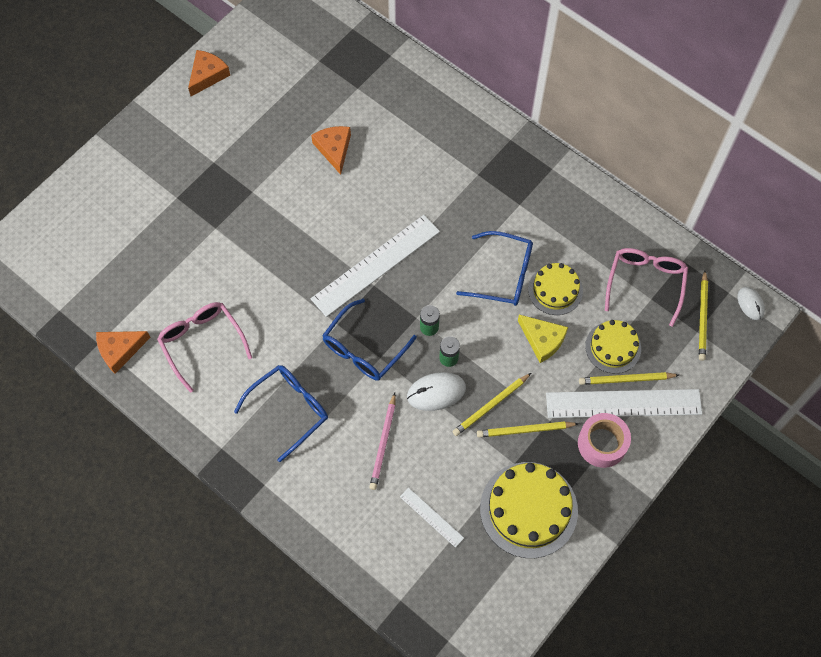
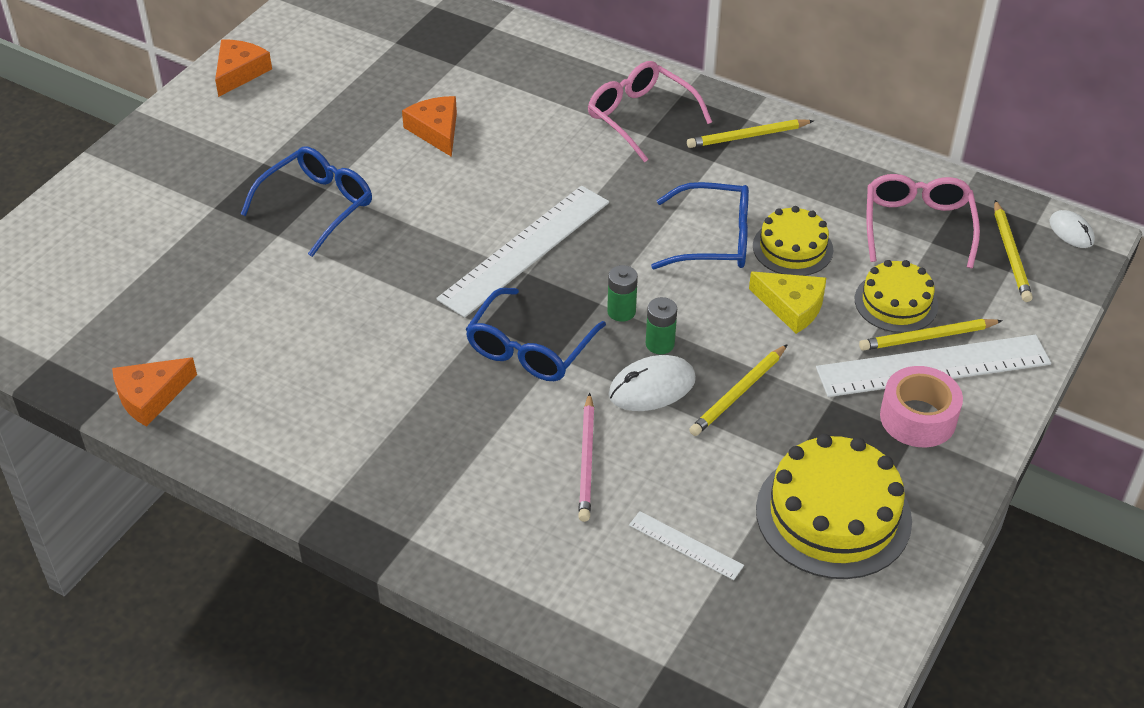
camera: 10 degrees left, 20 degrees down
(202, 343) = (279, 371): pink glasses -> pink glasses (640, 117)
(289, 409) = (431, 437): blue glasses -> blue glasses (317, 206)
(525, 430) = (798, 416): yellow pencil -> yellow pencil (748, 136)

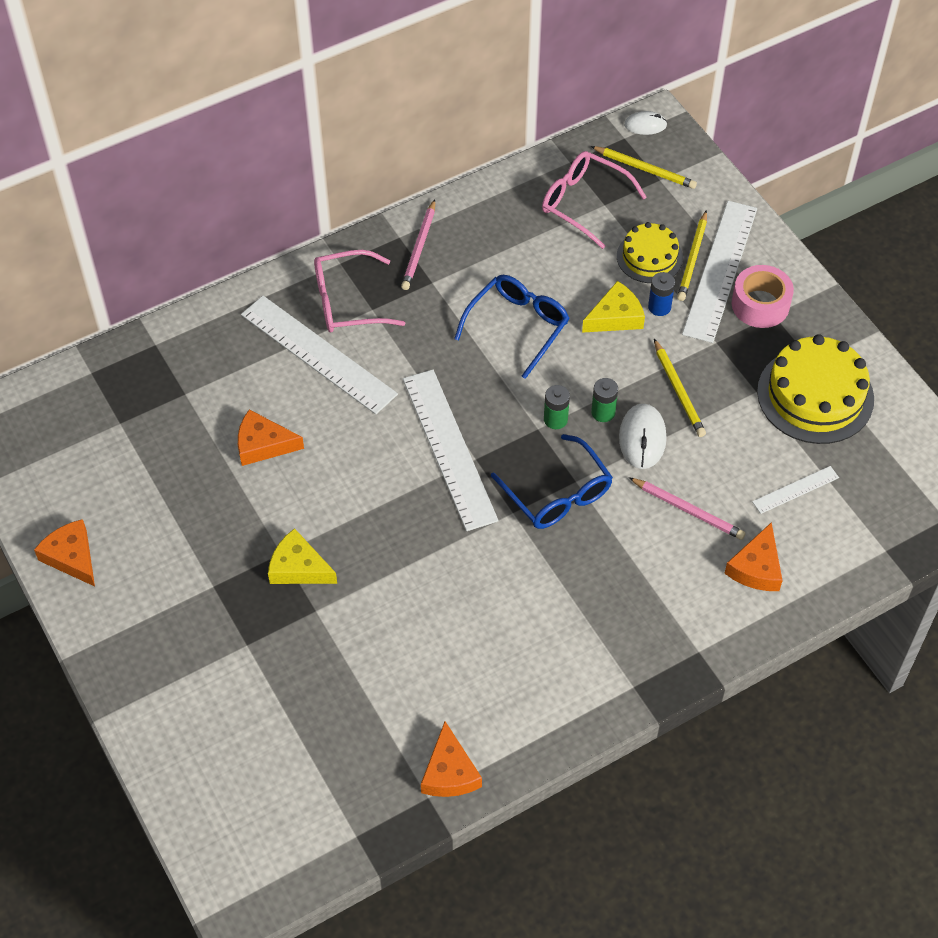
camera: 60 degrees left, 10 degrees up
(317, 206) = (298, 567): blue glasses -> yellow cheese
(553, 549) = (756, 567): none -> orange cheese
(564, 123) = (318, 354): none -> white ruler
(748, 136) = (419, 247): yellow pencil -> pink pencil
(792, 248) = (558, 285): yellow cake -> none
(836, 335) = (659, 307): none -> blue battery

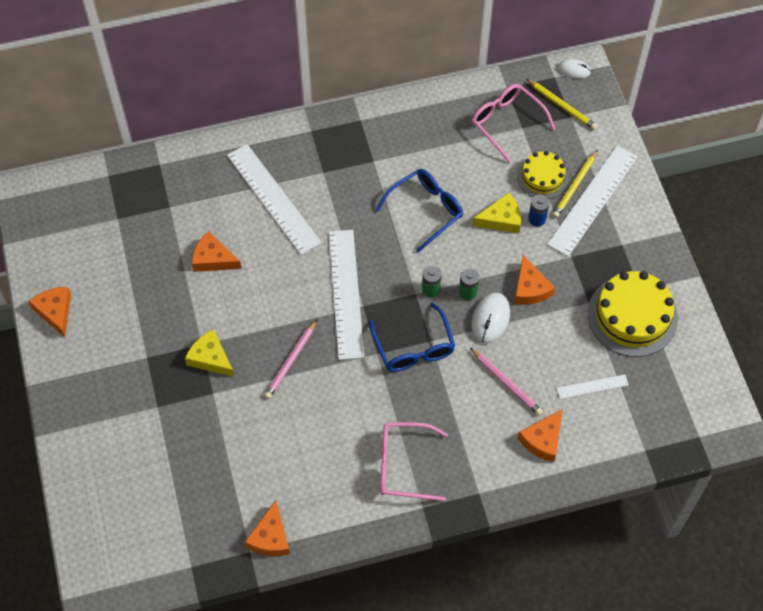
camera: 15 degrees right, 5 degrees up
(347, 302) = (307, 162): pink glasses -> pink glasses (403, 465)
(419, 247) = (373, 131): pink pencil -> pink pencil (291, 361)
(679, 390) = (530, 288): yellow pencil -> orange cheese
(760, 304) = (614, 234): pink tape -> none

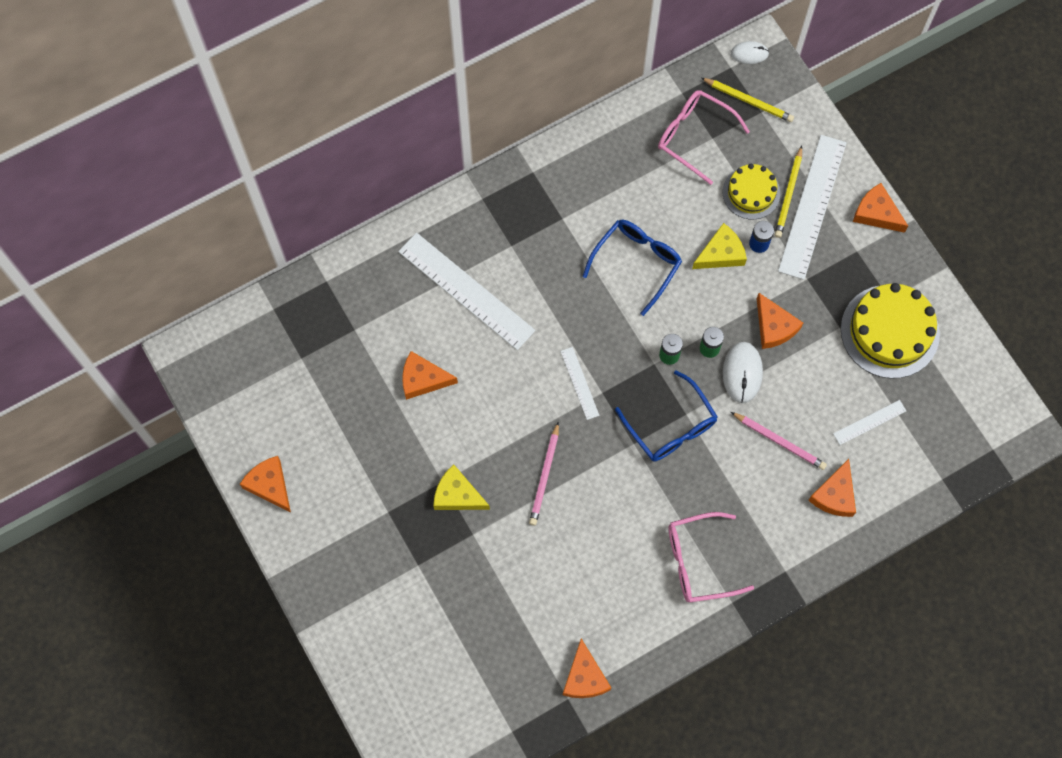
camera: 15 degrees left, 10 degrees up
(345, 293) = (579, 383): white ruler -> white ruler, size x0.47
(648, 218) = (876, 213): none -> orange cheese

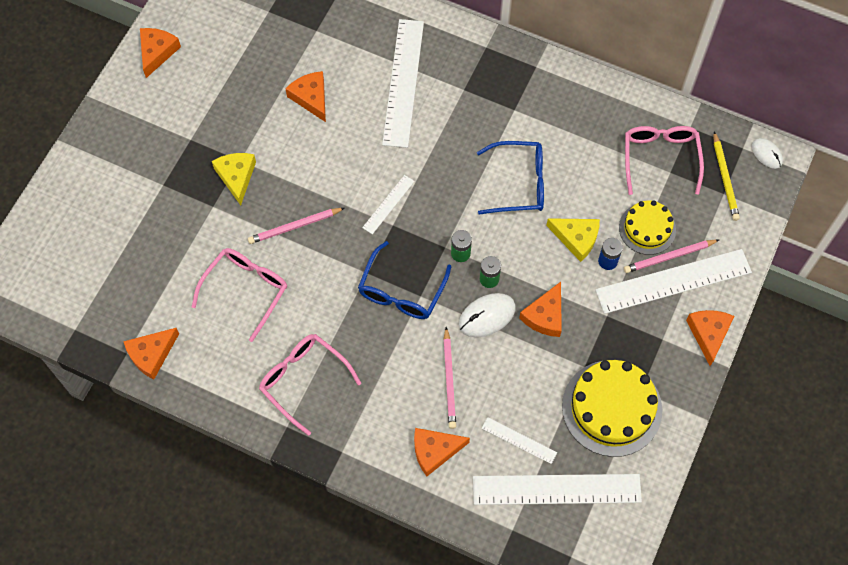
camera: 55 degrees right, 5 degrees down
(578, 557) = (246, 290): none -> pink glasses
(789, 194) = (669, 257): yellow pencil -> pink pencil
(931, 422) = (556, 490): none -> white ruler

